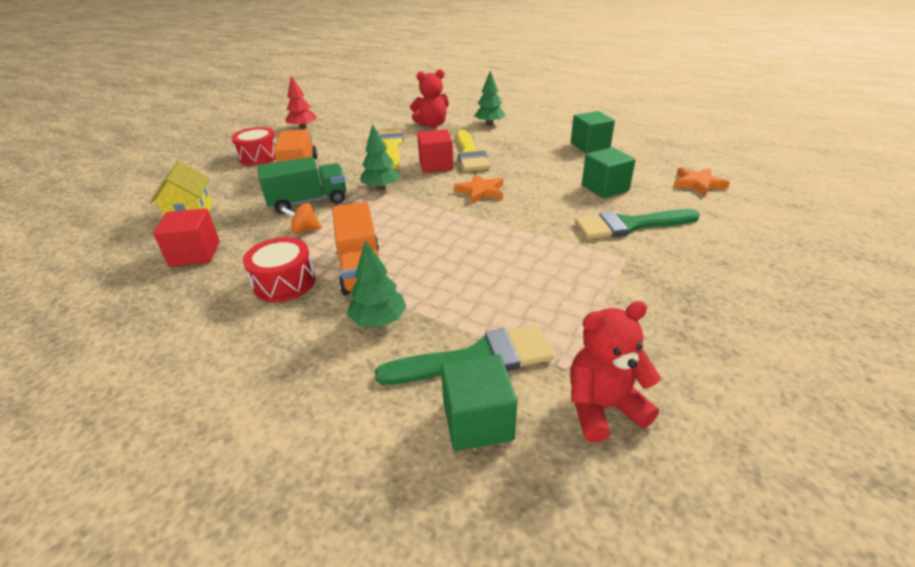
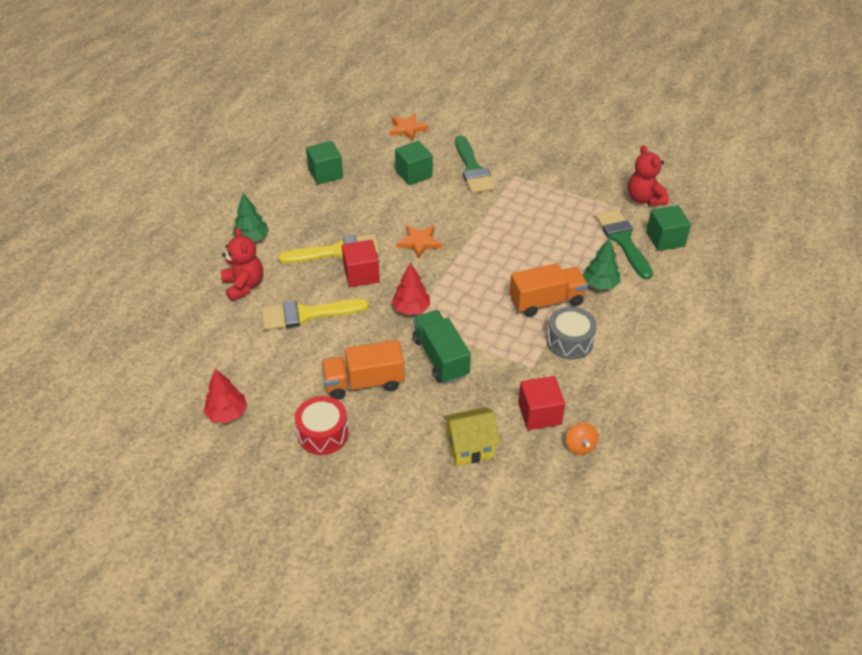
camera: 95 degrees left, 10 degrees up
(284, 282) = (569, 341): red drum -> grey drum
(305, 230) = (493, 347): orange spinning top -> orange spinning top (580, 446)
(381, 188) = (411, 308): green tree -> red tree

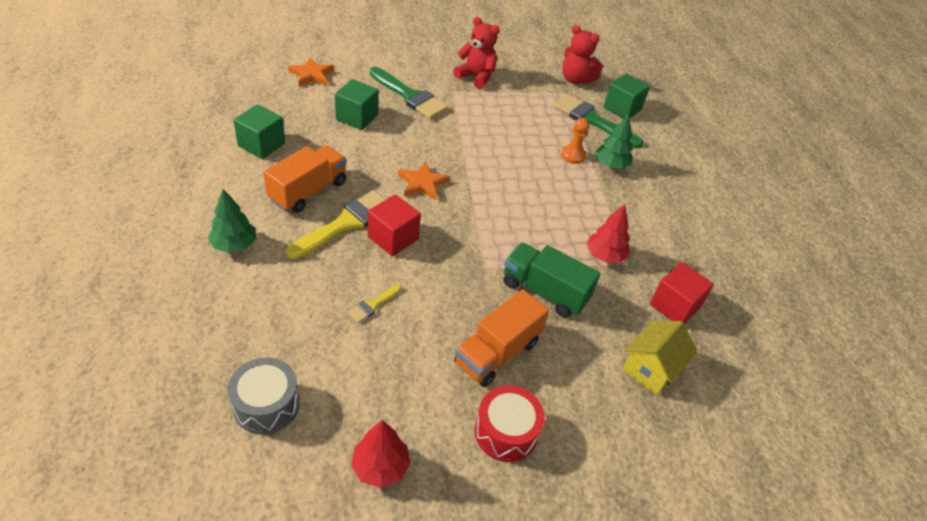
camera: 40 degrees left, 0 degrees up
(244, 286) = (271, 303): red teddy bear -> red teddy bear (476, 77)
(307, 314) = (373, 305): yellow brush -> yellow brush, size x0.47
(411, 308) = (474, 253): red tree -> red tree (605, 255)
(546, 301) = (584, 197): orange truck -> orange truck (308, 191)
(569, 341) = (635, 227): grey drum -> grey drum (266, 405)
(571, 264) = (573, 155): none -> orange pawn
(580, 446) = (731, 320): orange spinning top -> none

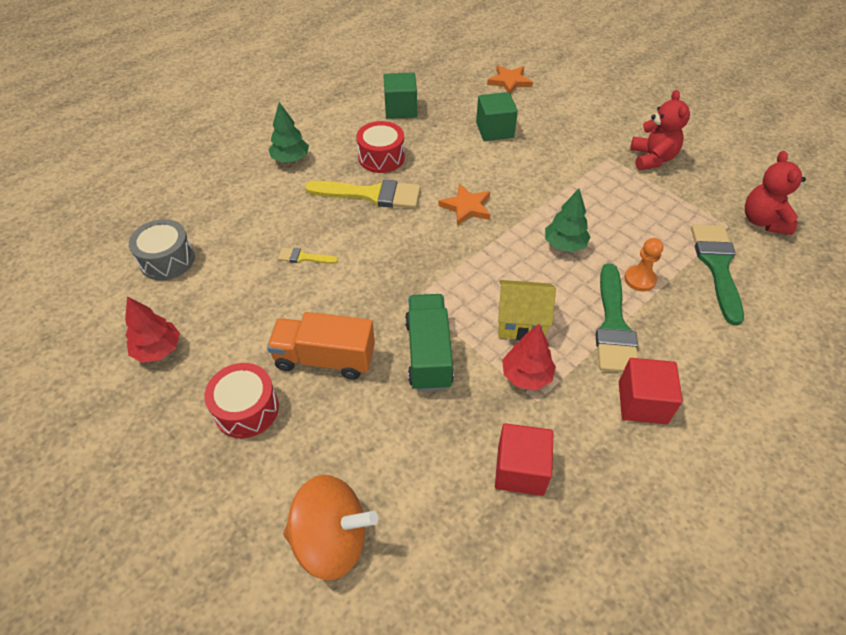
camera: 60 degrees right, 5 degrees up
(308, 191) = (381, 157): orange truck -> red drum
(393, 238) = (385, 227): red cube -> red cube (642, 402)
(410, 96) = (563, 139): green brush -> green brush (613, 325)
(611, 165) = (667, 315): green tree -> green tree (564, 244)
(622, 108) = (775, 279): green cube -> none
(650, 369) = (411, 487): yellow house -> yellow house (520, 322)
(663, 439) = (331, 539): none -> orange spinning top

